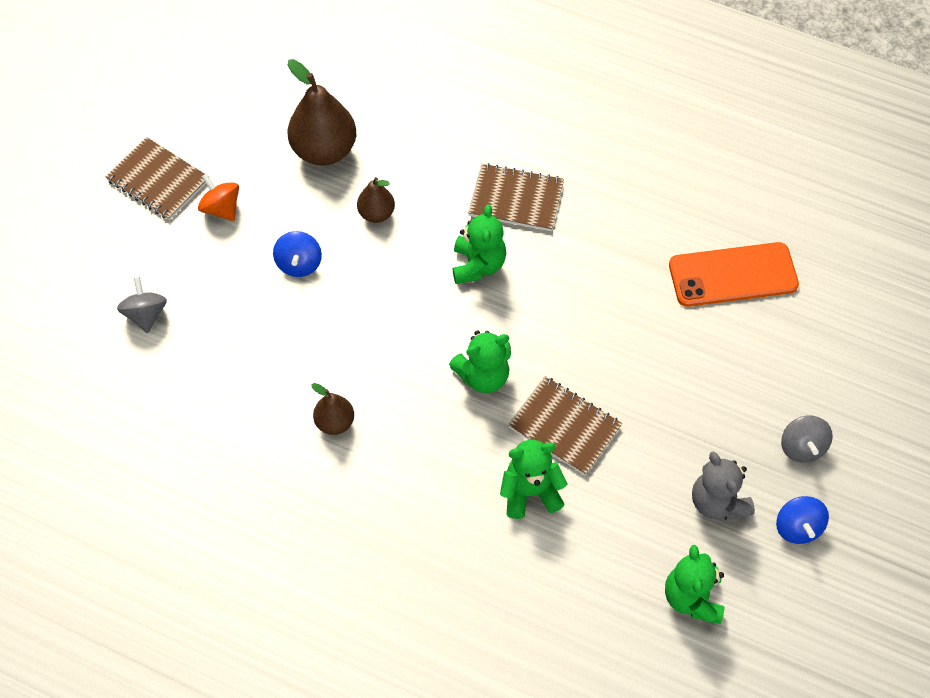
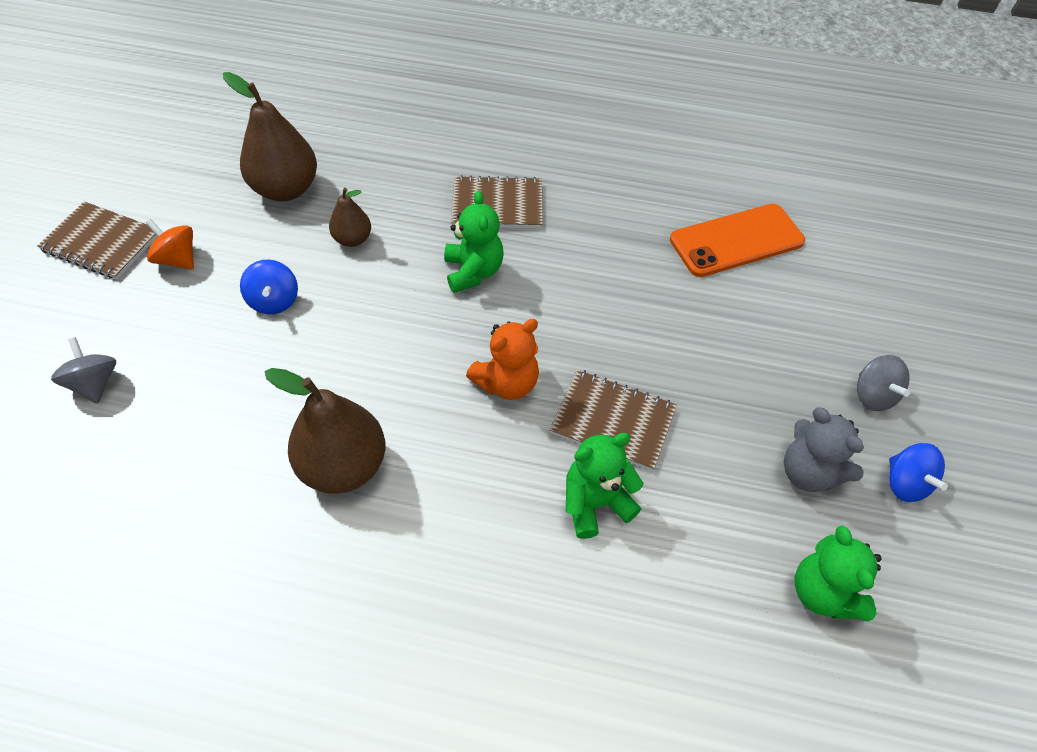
camera: 15 degrees left, 5 degrees down
(335, 422) = (343, 466): brown pear -> brown pear, size x1.85
(483, 376) = (507, 383): green teddy bear -> orange teddy bear

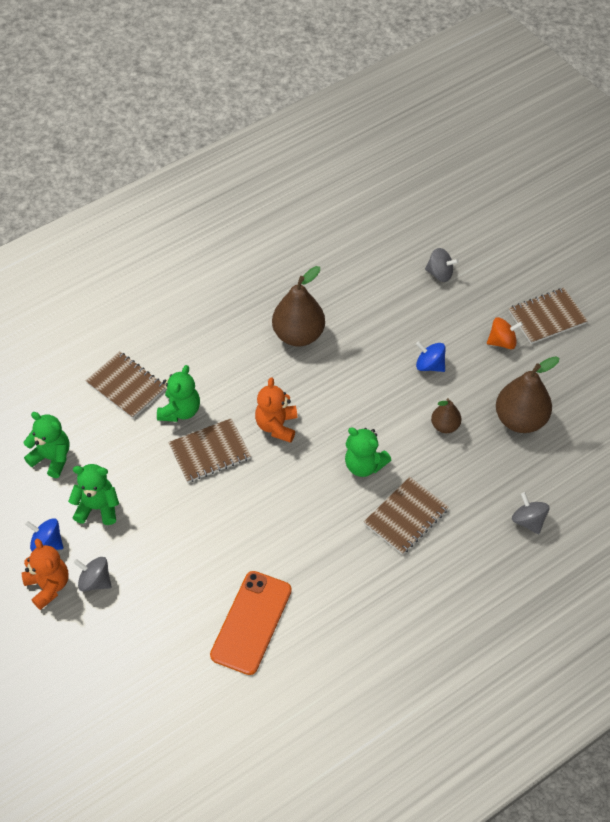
camera: 135 degrees right, 0 degrees up
(407, 126) = (528, 521): none -> grey spinning top
(630, 608) = (126, 386): none -> brown notebook
(808, 472) = (97, 507): grey teddy bear -> green teddy bear
(935, 434) = (48, 586): none -> orange teddy bear

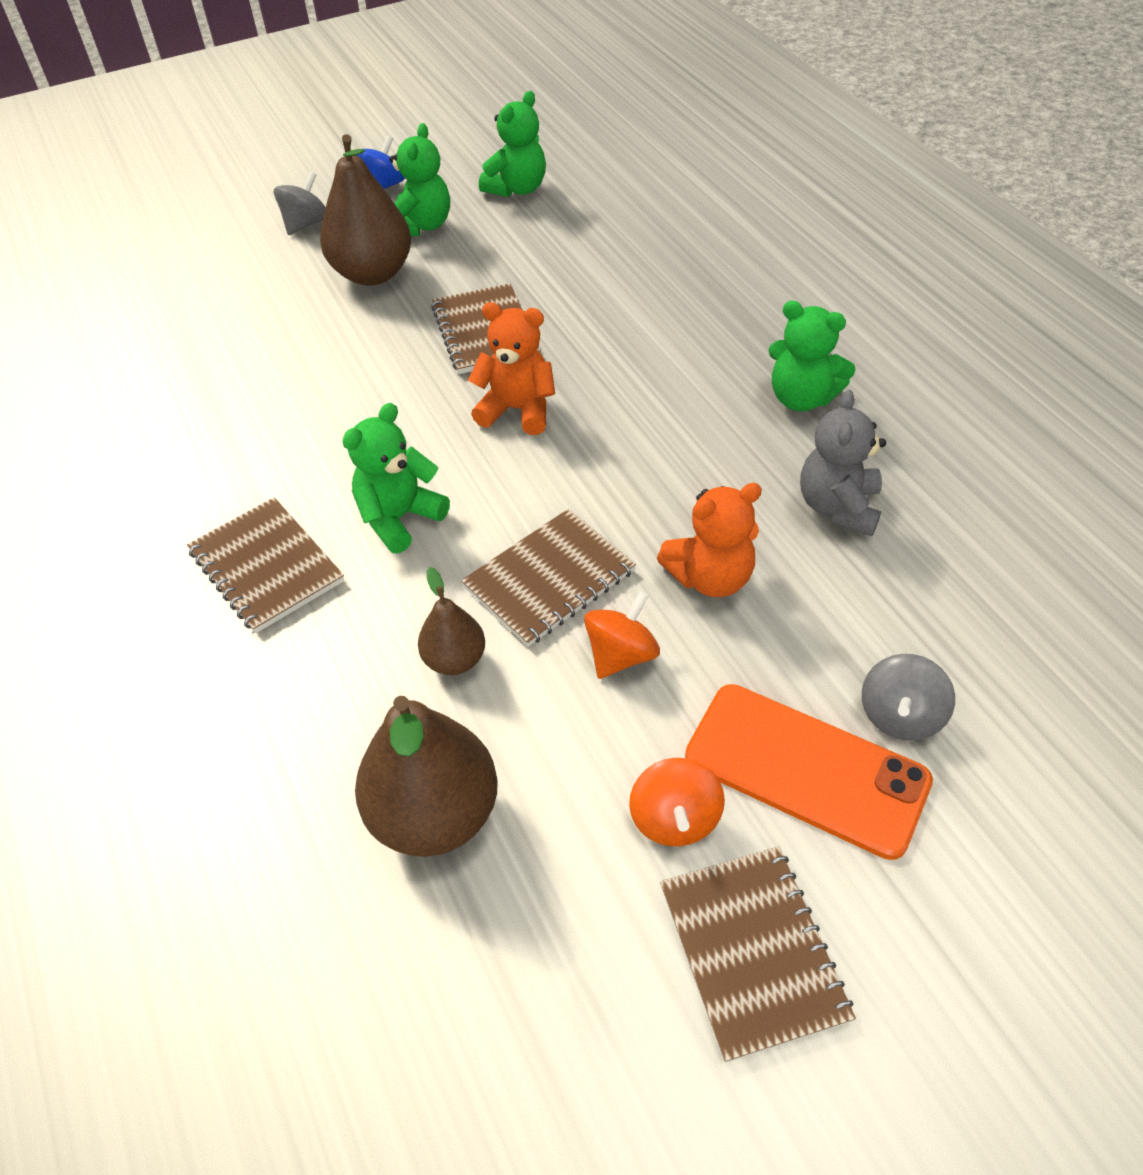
camera: 100 degrees right, 5 degrees down
(48, 586) = (317, 189): orange teddy bear -> orange teddy bear (710, 577)
(126, 386) = (632, 252): brown notebook -> brown notebook (549, 579)
(180, 411) = (573, 303): green teddy bear -> green teddy bear (801, 398)
(251, 622) = (166, 361): orange phone -> orange phone (806, 769)
(298, 335) = (722, 452): brown pear -> brown pear (372, 273)
(329, 291) = (838, 507): none -> grey teddy bear
(429, 365) = (621, 655): blue spinning top -> orange spinning top
(528, 521) = (169, 777): grey spinning top -> none

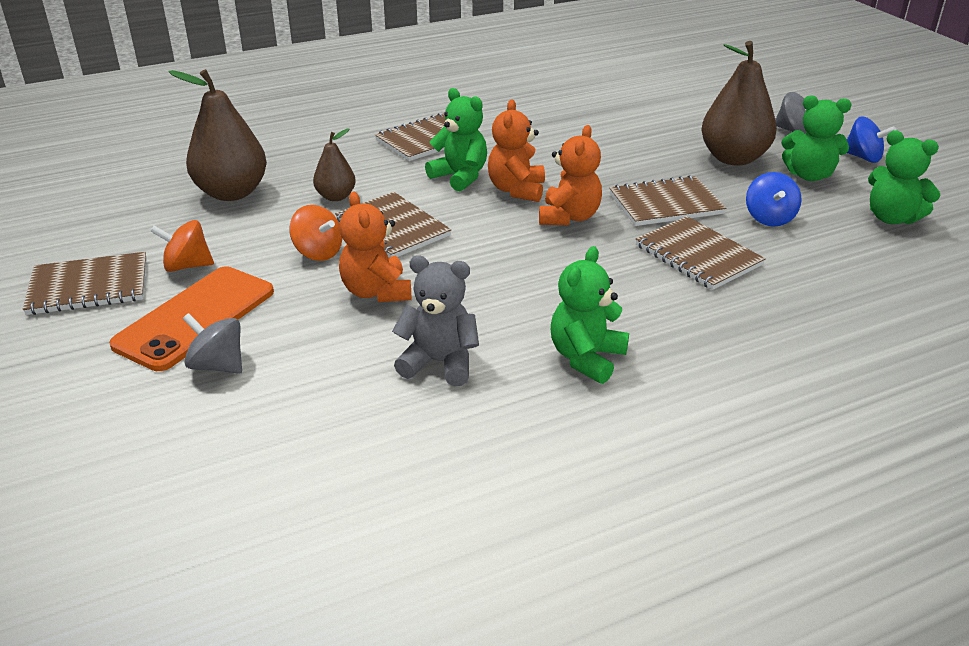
camera: 90 degrees right, 15 degrees down
(443, 458) = (516, 190): none -> orange teddy bear
(518, 262) = (769, 218): none -> blue spinning top
(599, 315) = (698, 255): none -> brown notebook

